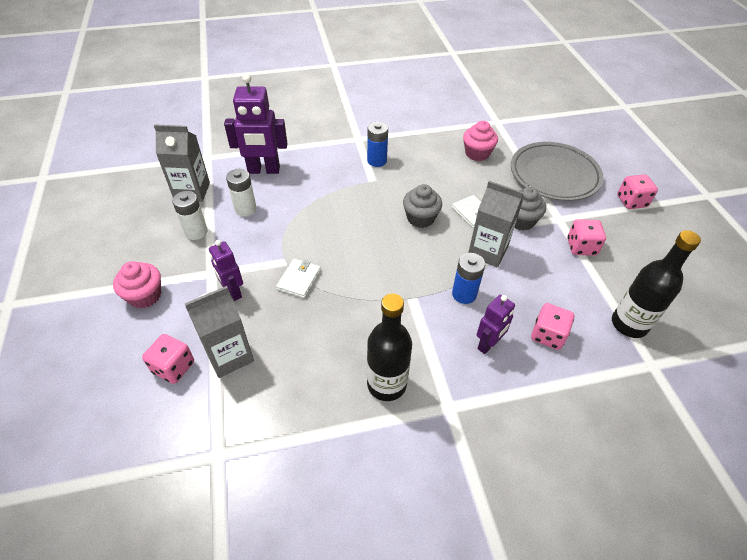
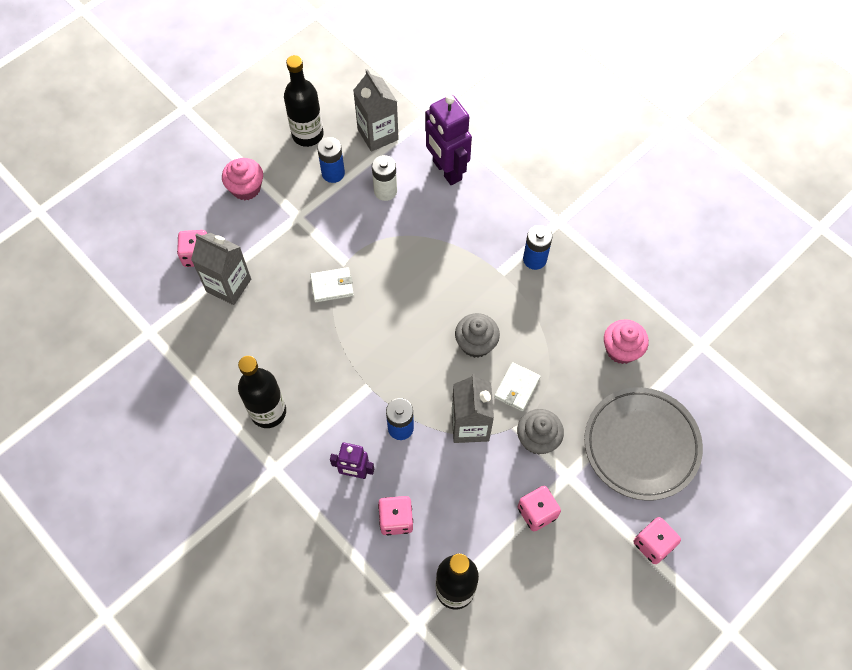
camera: 60 degrees right, 15 degrees up
(143, 231) = (307, 135): none -> black bottle
(196, 232) = (333, 173): white battery -> blue battery
(233, 292) = (288, 246): purple robot -> none

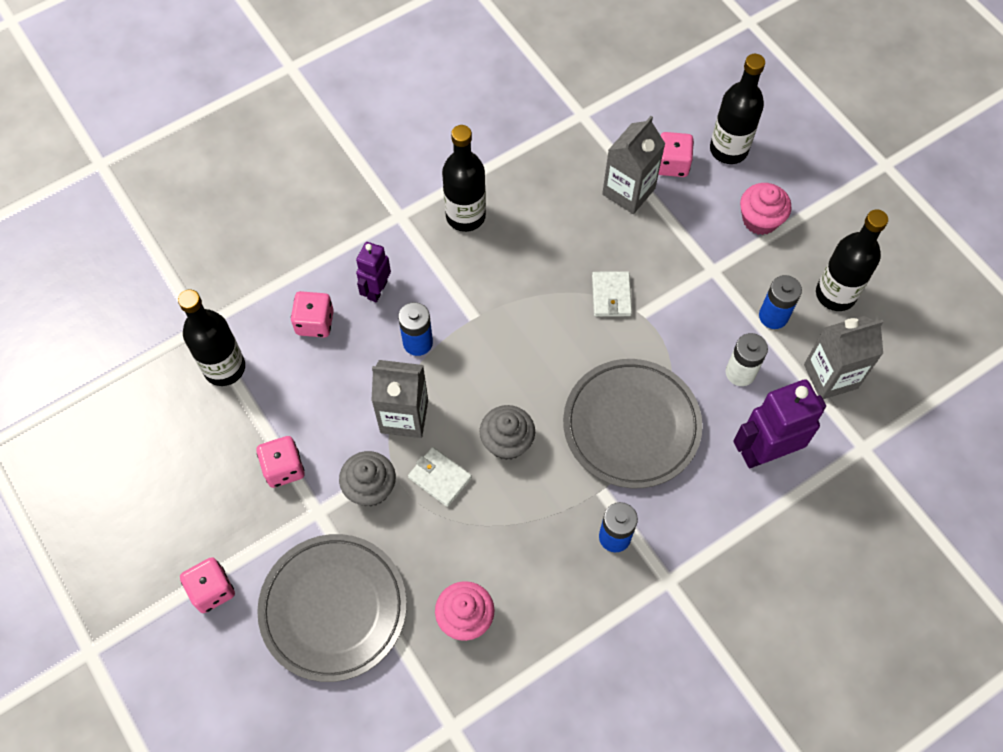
camera: 100 degrees right, 0 degrees up
(178, 215) = (728, 149): none -> black bottle
(444, 258) = (631, 426): none -> grey plate

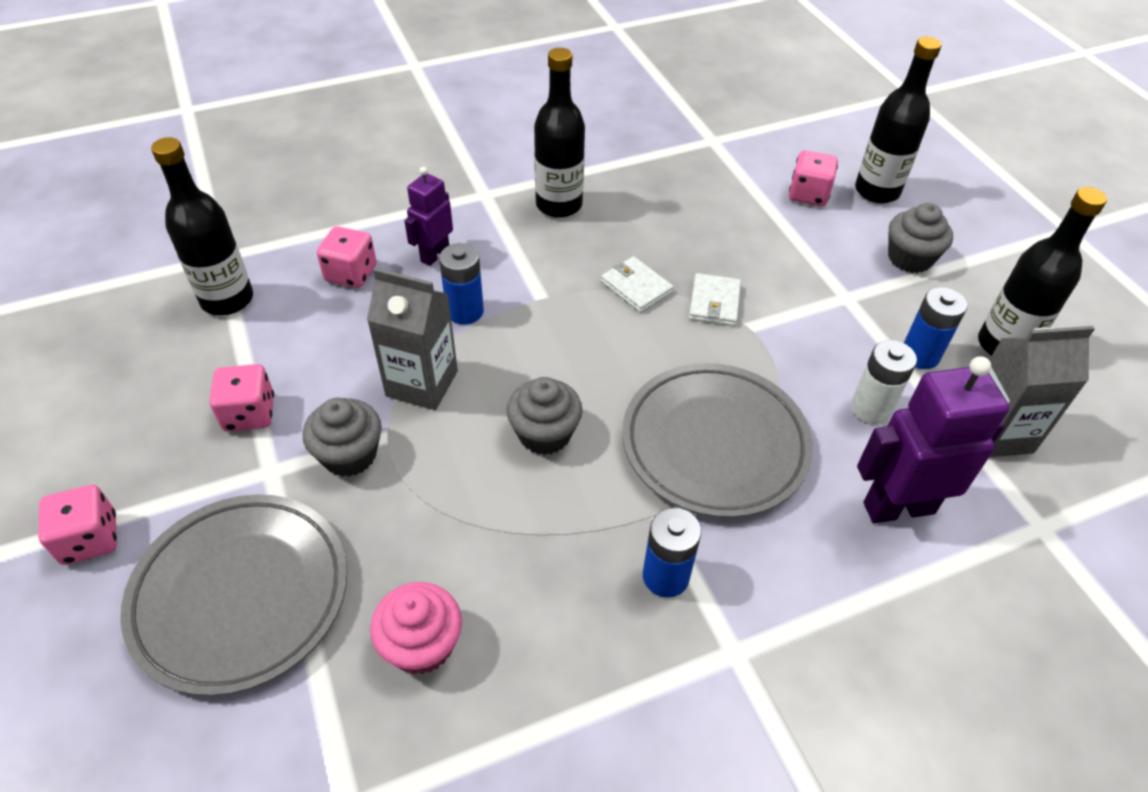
camera: 10 degrees right, 15 degrees down
(440, 477) = (444, 459): white wallet -> white wallet (636, 287)
(628, 191) = (753, 210): grey carton -> none
(760, 220) = (909, 258): pink cupcake -> grey cupcake

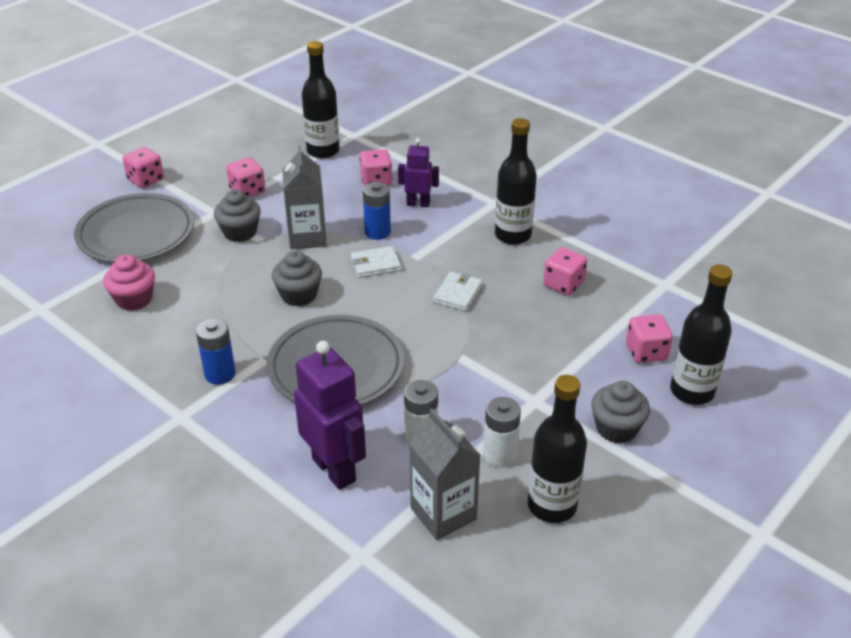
camera: 65 degrees right, 10 degrees down
(671, 204) = (563, 284): none -> pink dice
(714, 302) = (471, 333): white wallet -> white wallet (375, 264)
(920, 355) = (500, 455): blue battery -> white battery

